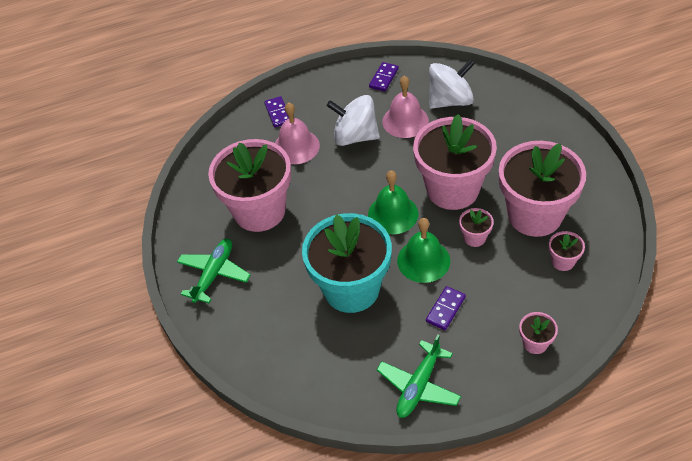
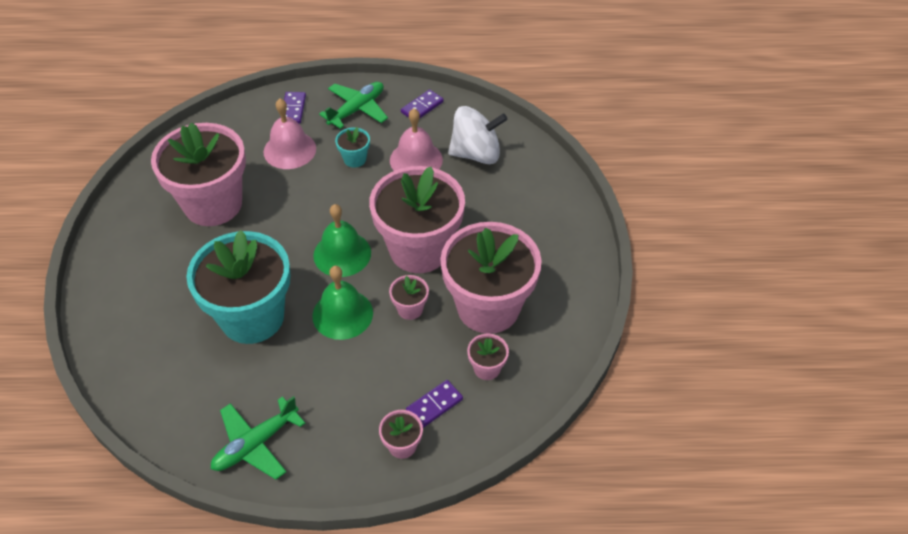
camera: 15 degrees right, 0 degrees up
(214, 274) = (130, 253): green plane -> green plane (357, 109)
(355, 136) = (355, 159): white spinning top -> turquoise flower pot
(445, 309) = (333, 374): purple domino -> purple domino (434, 405)

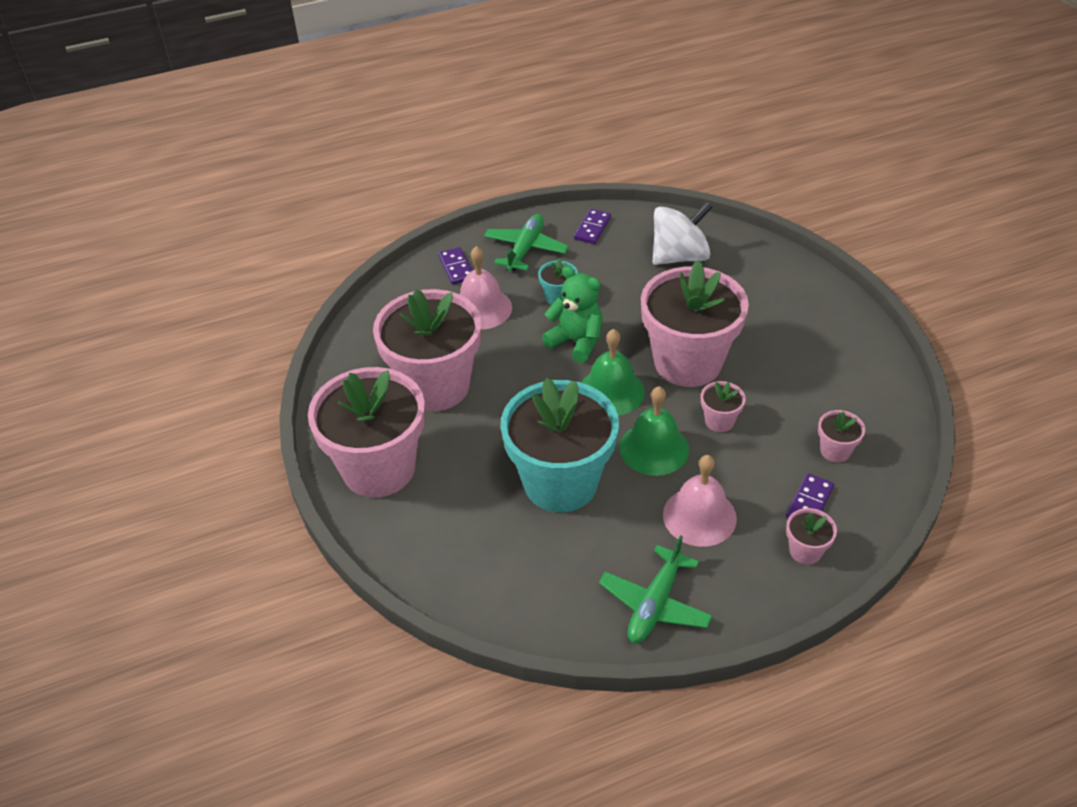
camera: 20 degrees left, 5 degrees down
(343, 202) = (576, 341): none -> green teddy bear
(416, 160) = (622, 279): pink bell -> pink bell (699, 516)
(488, 307) = (795, 394): pink flower pot -> pink flower pot (378, 468)

